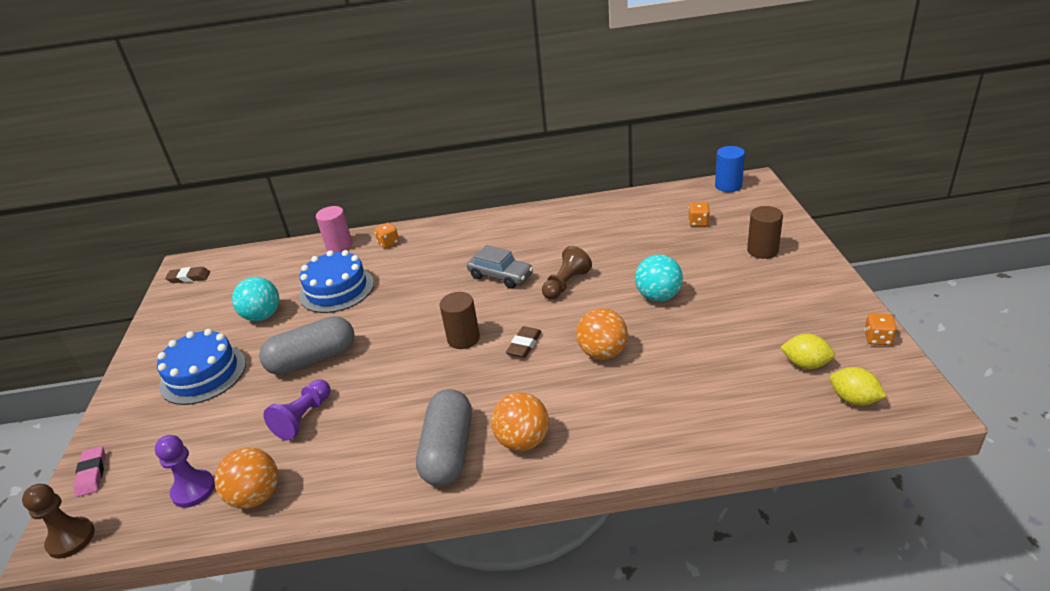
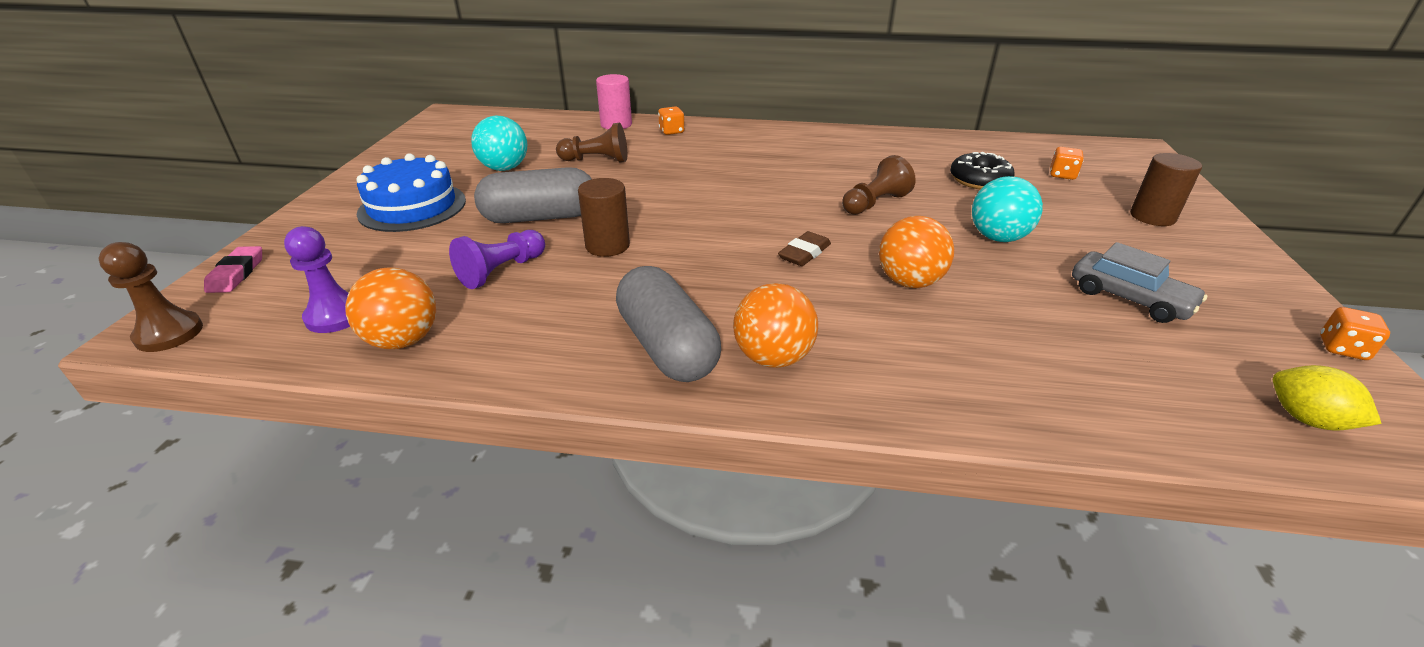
camera: 10 degrees right, 0 degrees up
(189, 277) = (446, 123): brown eraser -> none
(337, 289) = (597, 160): blue cake -> brown pawn
(448, 451) = (667, 347): grey capsule -> grey capsule turned 45 degrees counterclockwise
(463, 338) = (728, 232): brown cylinder -> brown cylinder (607, 246)
(500, 276) = (793, 182): grey car -> grey car (1129, 298)
(639, 242) = (979, 180): none -> black donut
(728, 186) = (1106, 147): blue cylinder -> none
(805, 364) = (1220, 356): yellow lemon -> none

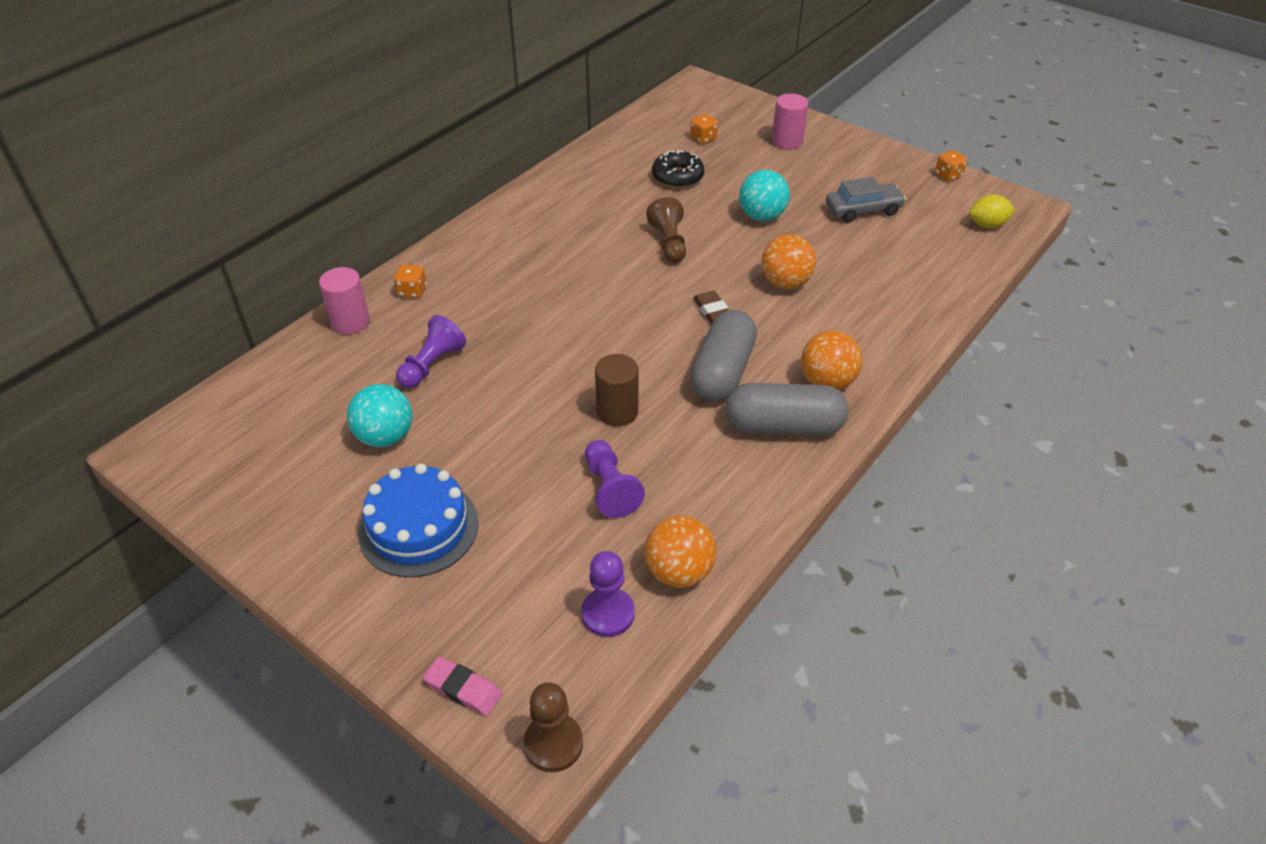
camera: 60 degrees left, 10 degrees up
(540, 217) = (527, 439): grey capsule -> grey capsule (722, 372)
(597, 160) = (432, 365): brown pawn -> purple pawn
(1152, 217) = (787, 142): brown cylinder -> pink cylinder

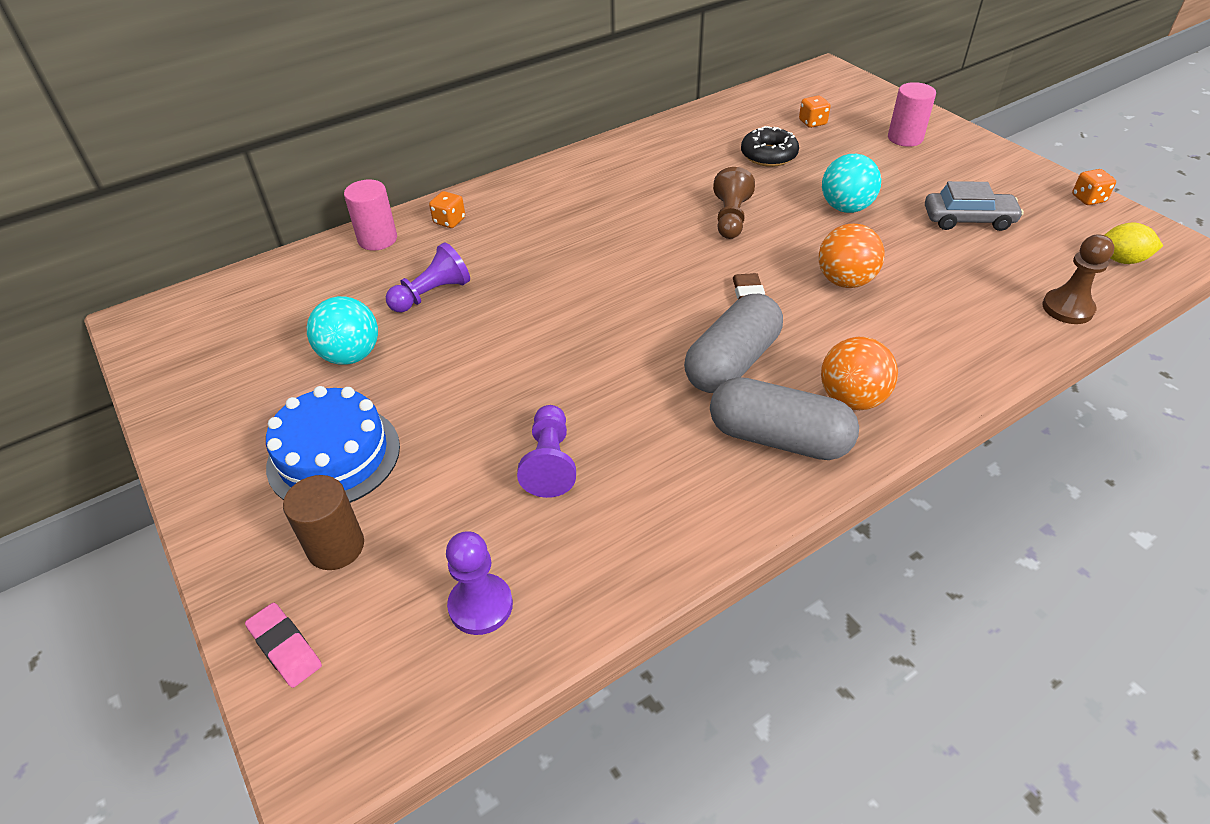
camera: 20 degrees right, 0 degrees up
(553, 743) = (346, 746): brown pawn -> brown pawn (1067, 308)
(617, 411) = (596, 380): brown cylinder -> brown cylinder (336, 547)
(679, 572) = (583, 578): orange ball -> none

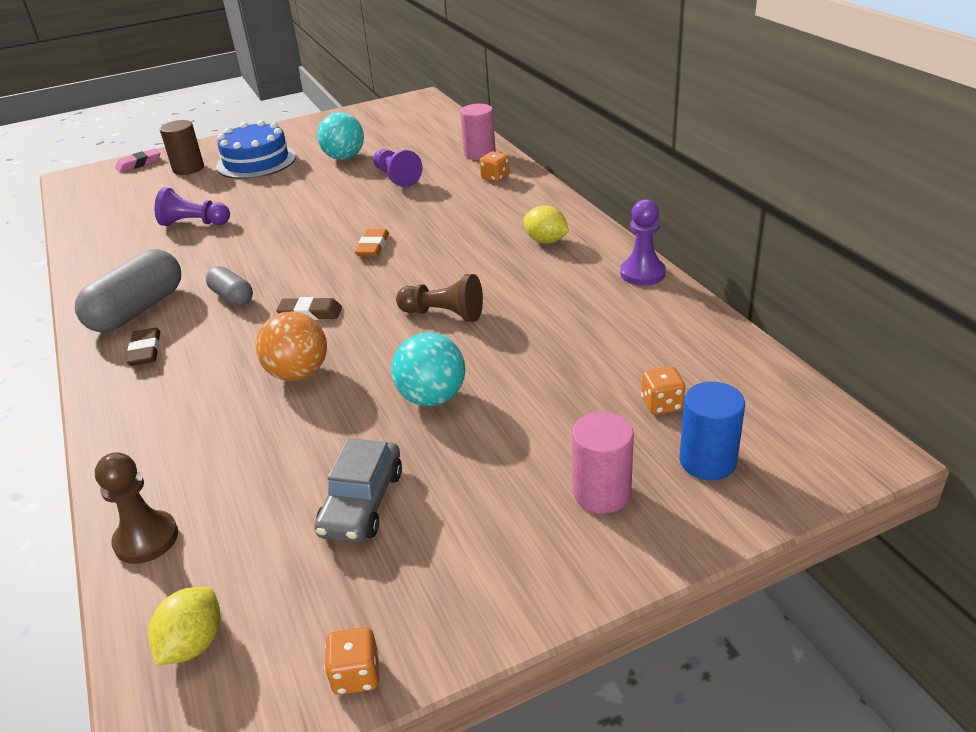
camera: 100 degrees right, 10 degrees down
(480, 605) = (113, 207): purple pawn -> purple pawn (642, 273)
(595, 179) = (546, 241): none -> yellow lemon
(611, 280) = (373, 247): none -> orange eraser
(732, 362) = (232, 297): grey capsule -> grey capsule, size x0.55
(768, 155) = (573, 354): black donut -> none
(851, 399) = (146, 351): orange ball -> brown eraser
(859, 109) = (707, 461): none -> blue cylinder

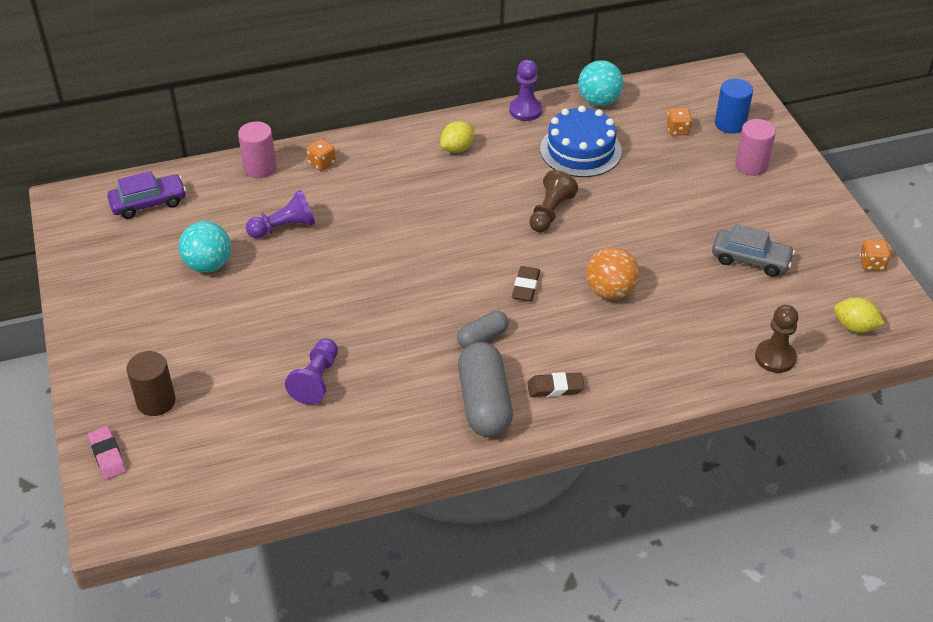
camera: 85 degrees left, 10 degrees up
(137, 310) = (484, 403): grey capsule -> grey capsule turned 45 degrees clockwise
(256, 161) = (173, 339): blue cake -> blue cake (580, 150)
(373, 247) = (425, 247): orange eraser -> none
(421, 123) = (148, 203): none -> purple car
(432, 398) = (653, 224): turquoise ball -> turquoise ball (599, 101)

